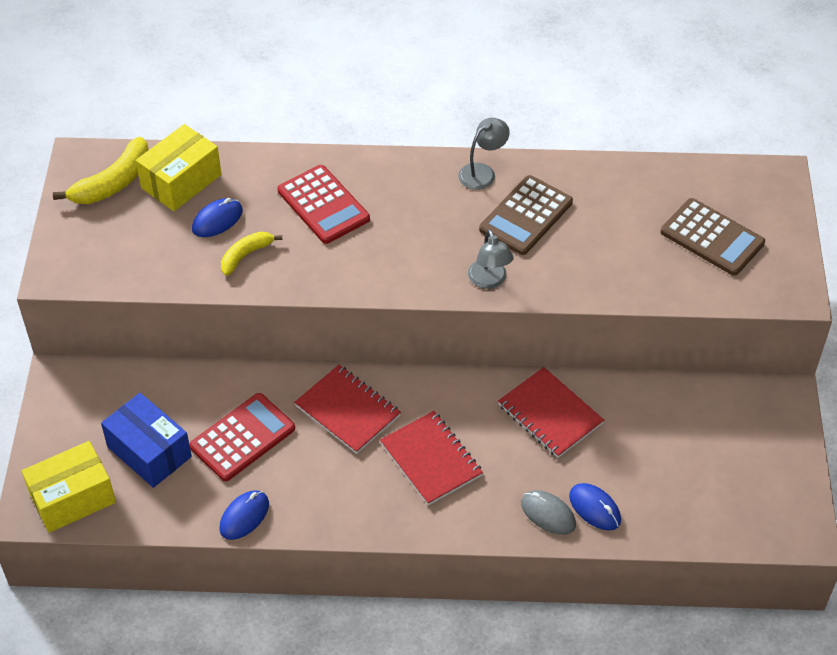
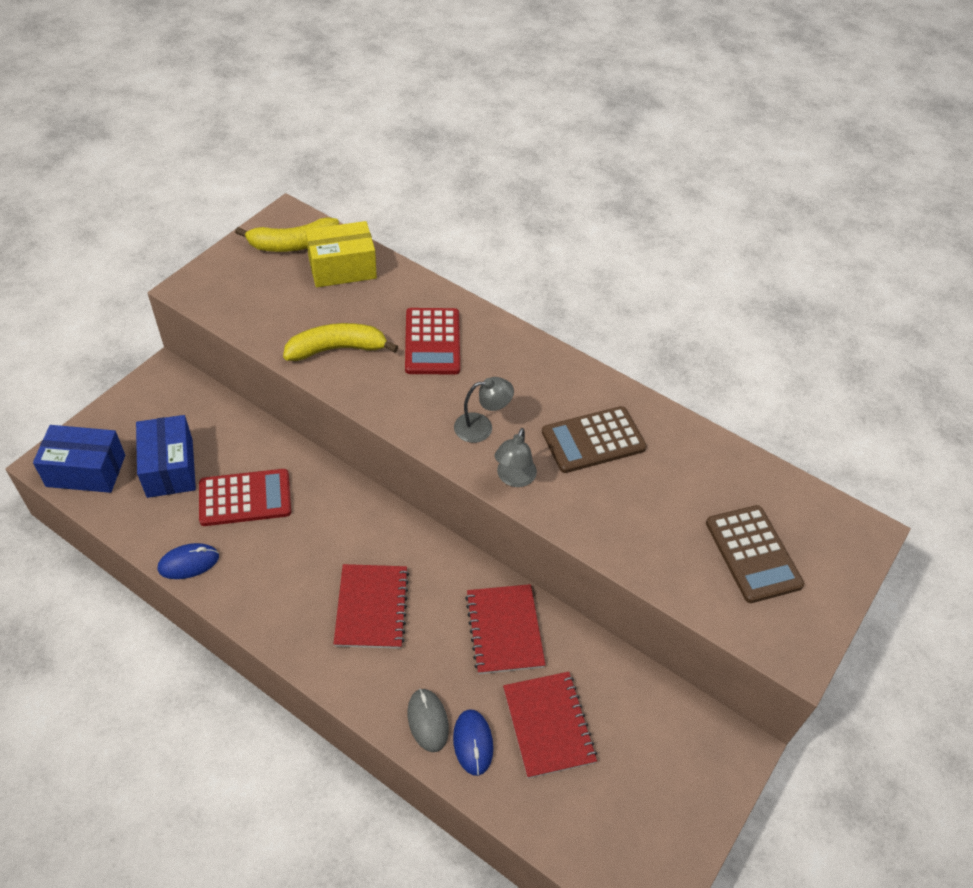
camera: 30 degrees right, 0 degrees up
(72, 498) = (86, 471): yellow box -> blue box
(217, 220) = (341, 311): blue mouse -> none
(246, 255) = (337, 349): yellow banana -> yellow banana, size x1.60
(347, 411) = (342, 525): red notebook -> red notebook (548, 725)
(482, 172) = (586, 384): grey lamp -> grey lamp (481, 427)

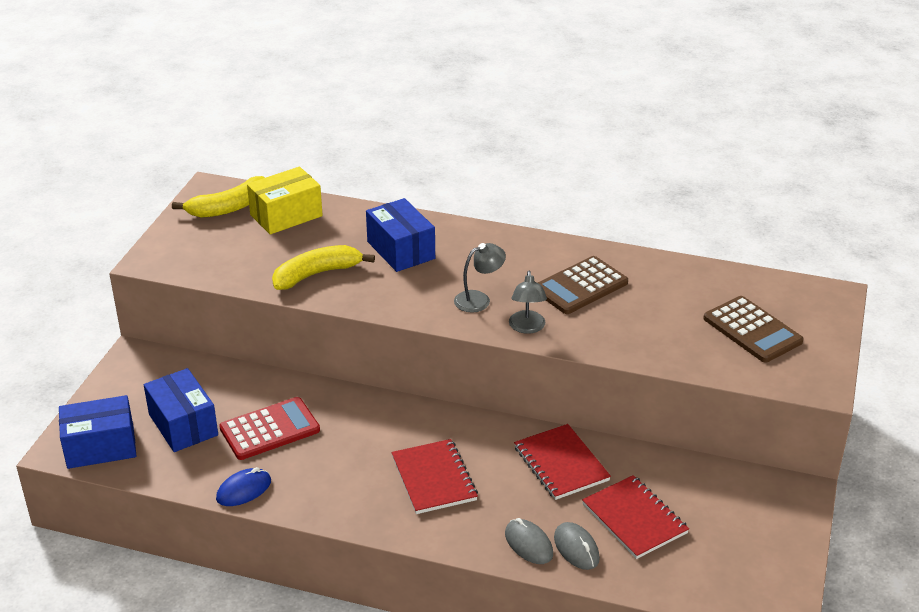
camera: 15 degrees left, 15 degrees down
(432, 342) = (401, 250): red calculator -> blue box
(473, 743) = (576, 548): blue mouse -> grey mouse

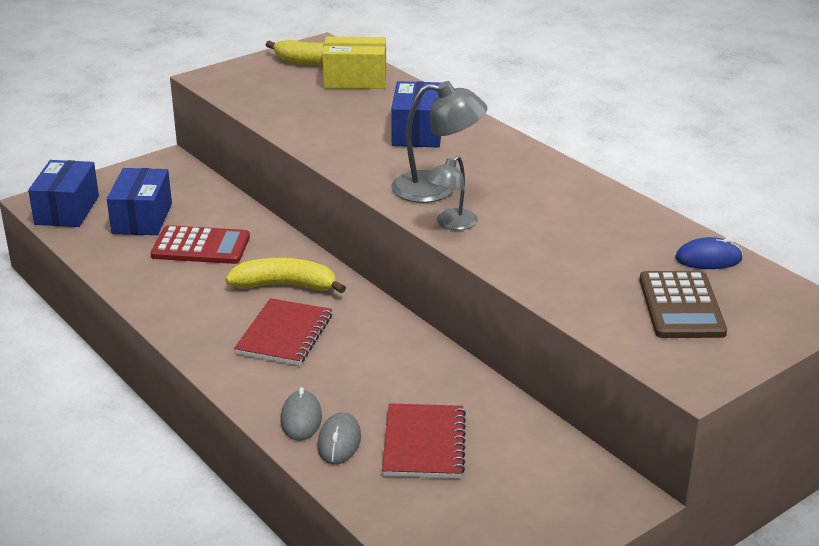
camera: 35 degrees right, 5 degrees down
(100, 447) = (67, 210): blue box -> blue box turned 75 degrees clockwise
(244, 490) = (127, 279): blue mouse -> blue mouse (708, 259)
(317, 274) = (323, 126): yellow banana -> yellow banana (285, 286)
(479, 299) = (437, 189): grey lamp -> grey lamp, size x1.60
(561, 464) = (411, 371): red notebook -> none
(580, 286) = (547, 211): brown calculator -> none

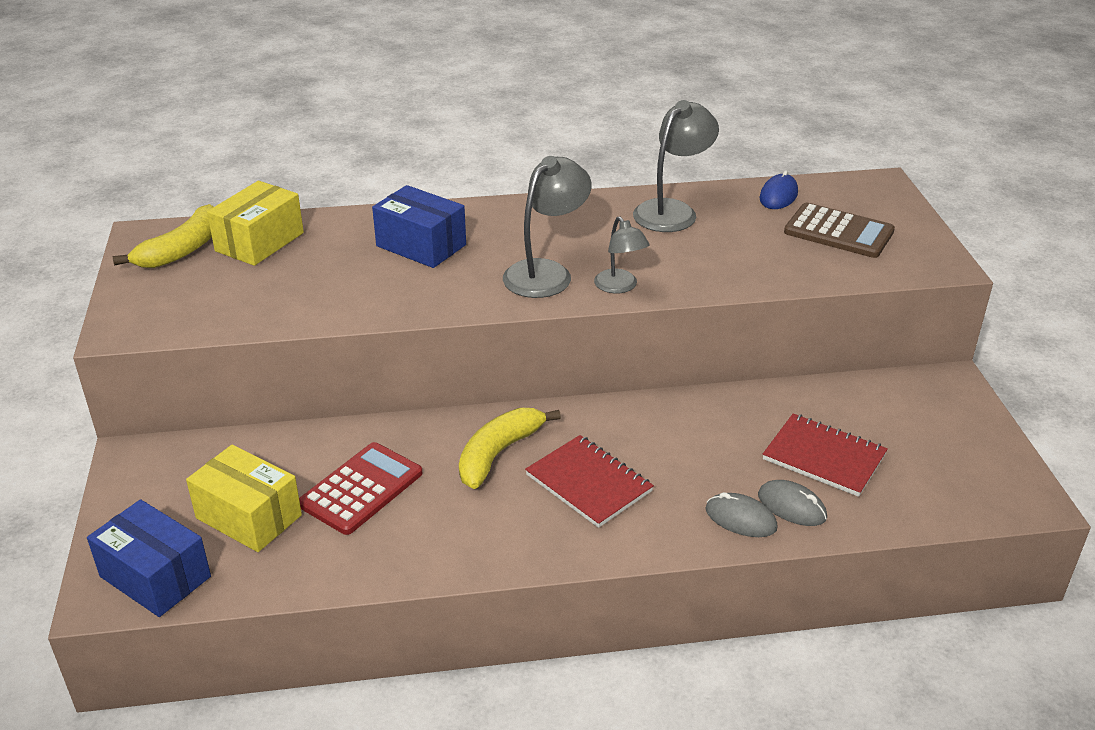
camera: 60 degrees left, 5 degrees up
(142, 218) = (249, 516): blue box -> yellow box
(606, 215) = (672, 211): none -> grey lamp

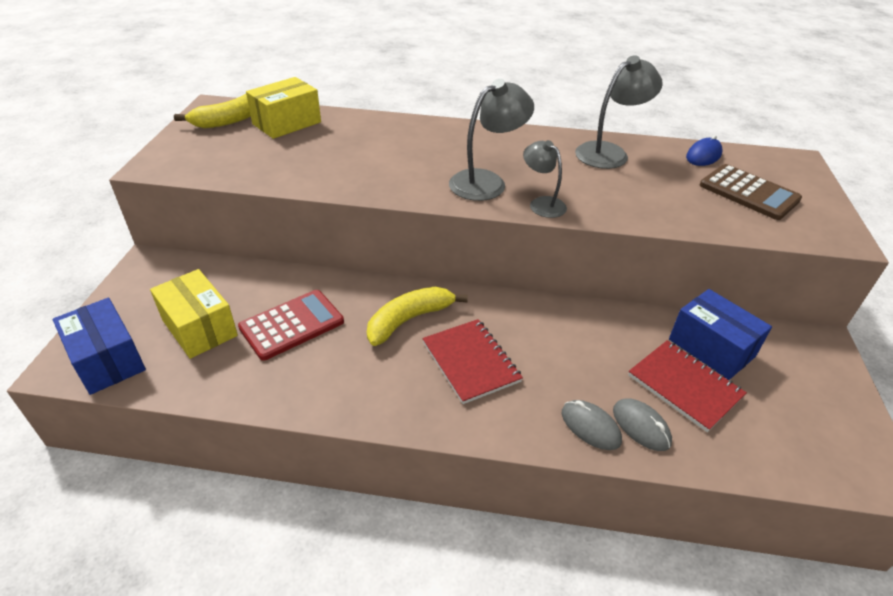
camera: 15 degrees right, 5 degrees up
(421, 245) = (400, 145): blue box -> blue box (711, 348)
(620, 287) = (542, 203): grey lamp -> grey lamp turned 150 degrees clockwise

